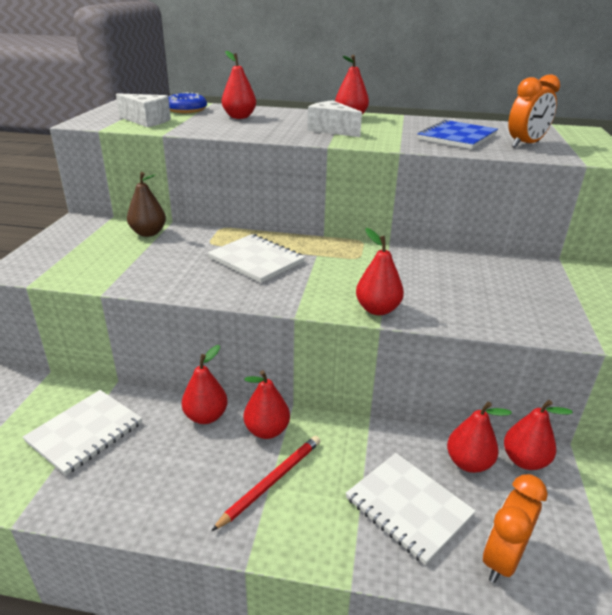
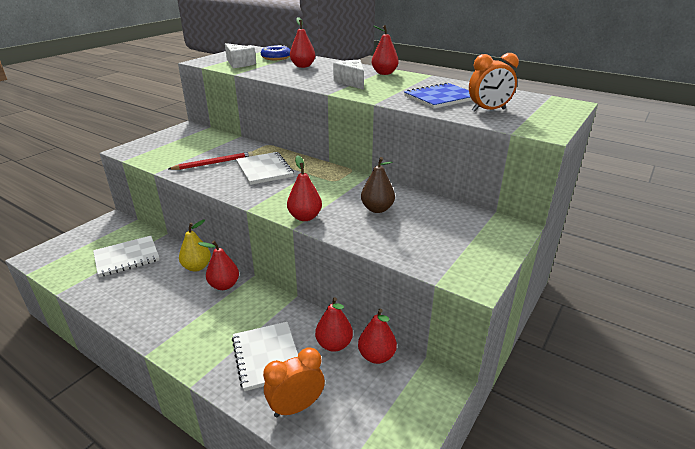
camera: 25 degrees right, 0 degrees up
(148, 233) = (219, 141): brown pear -> brown pear (377, 209)
(206, 416) = (197, 267): red pear -> yellow pear
(271, 481) = (200, 315): red pencil -> red pencil (213, 163)

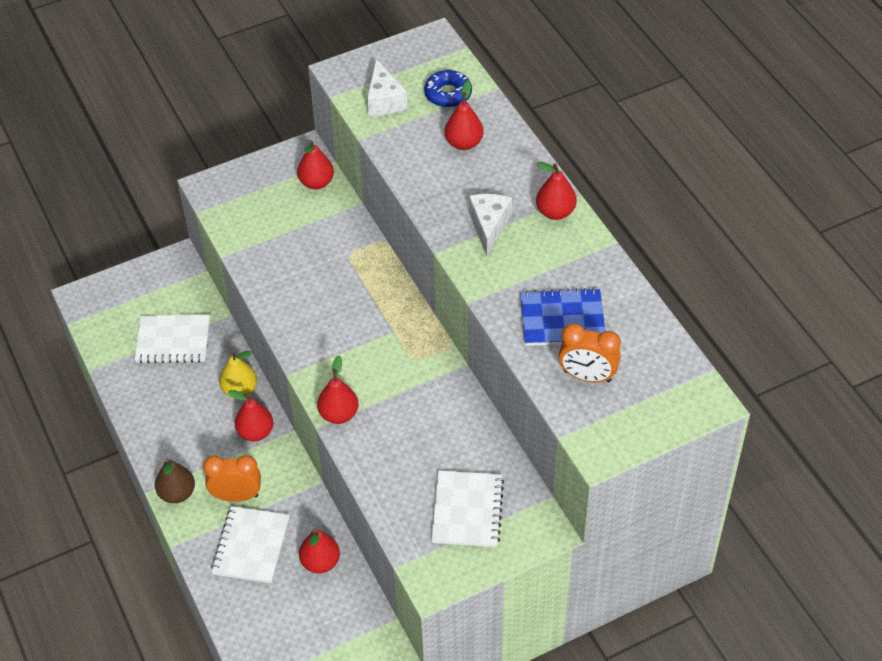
camera: 30 degrees right, 20 degrees up
(213, 163) = (296, 261): red pencil -> none
(264, 169) = (347, 301): white notebook -> white notebook (467, 510)
(296, 407) = (248, 611): orange clock -> orange clock (236, 496)
(376, 356) = (351, 595): red pear -> red pear (316, 182)
(377, 209) = (424, 434): brown pear -> brown pear (177, 493)

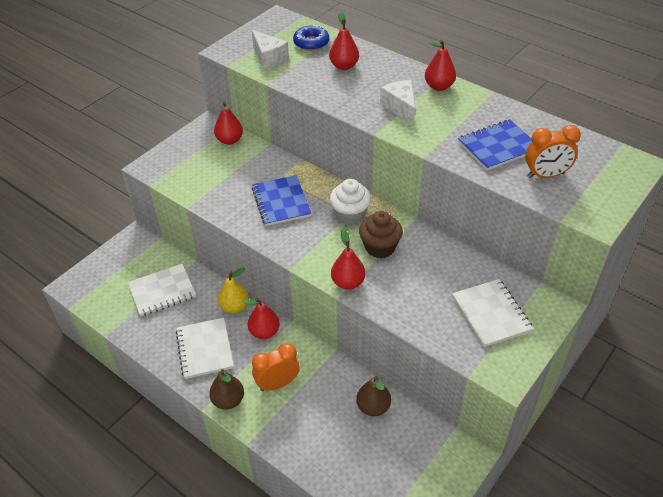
camera: 25 degrees left, 5 degrees down
(251, 546) = (311, 417): white notebook -> white notebook (204, 349)
(320, 562) = (373, 407): red pear -> brown pear
(327, 287) = (281, 202): none -> blue notebook
(393, 332) = (350, 215): none -> white cupcake
(400, 385) = (380, 247): none -> brown cupcake

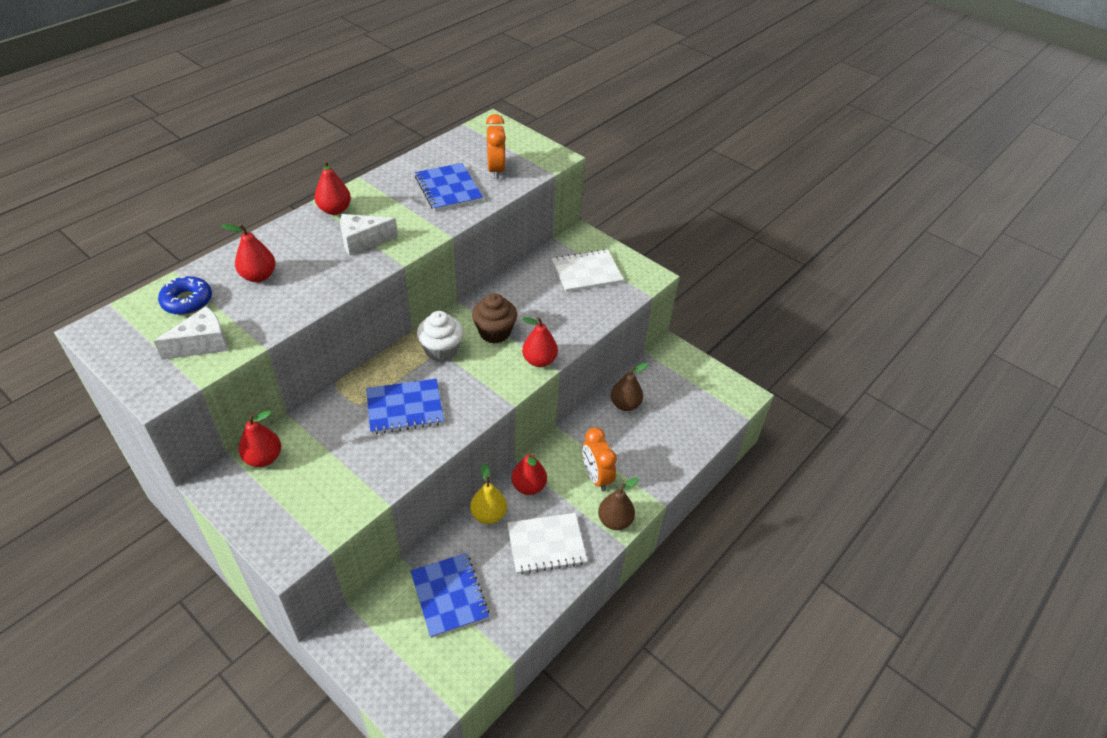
camera: 90 degrees left, 0 degrees up
(162, 291) = (449, 595): white notebook -> blue notebook

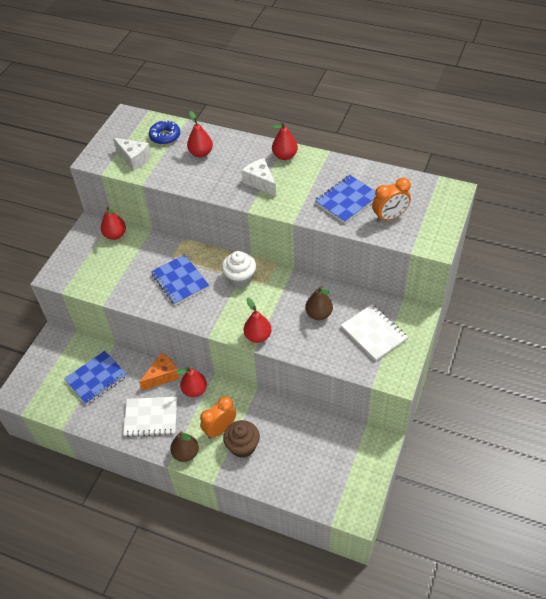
camera: 75 degrees right, 5 degrees up
(488, 515) = (162, 376): yellow pear -> orange cheese
(494, 332) = (273, 300): brown cupcake -> brown cupcake (242, 446)
(546, 544) = (151, 417): white notebook -> white notebook turned 60 degrees counterclockwise
(625, 404) = (300, 426): brown pear -> brown pear (319, 314)

